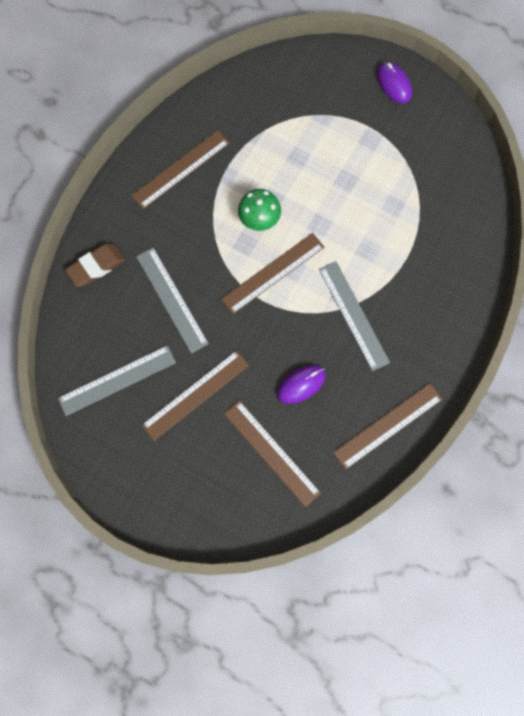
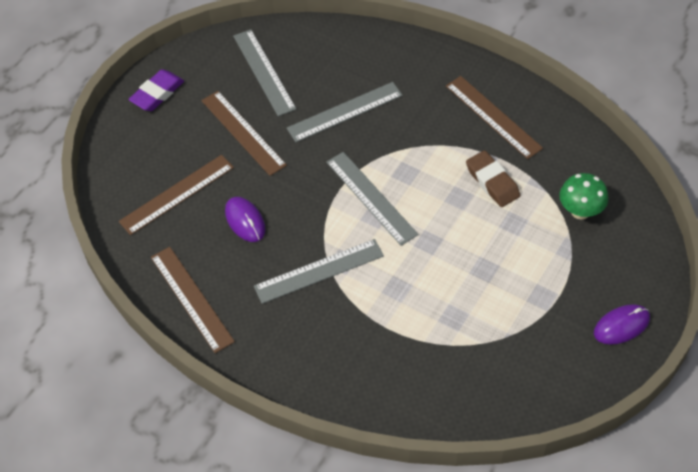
camera: 95 degrees right, 20 degrees down
(96, 266) = (382, 52): brown eraser -> brown eraser (492, 182)
(142, 488) = (157, 93): none -> purple eraser
(259, 220) = (433, 186): green mushroom -> green mushroom (580, 211)
(273, 273) = (371, 197): brown ruler -> grey ruler

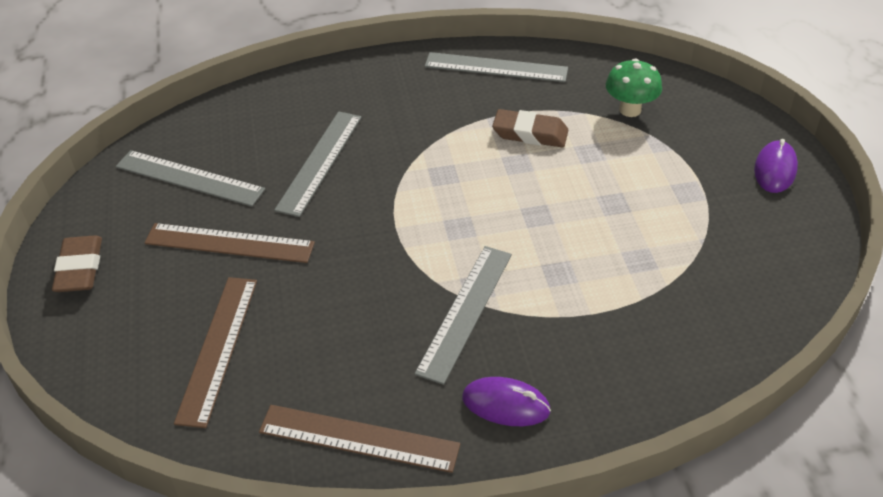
camera: 45 degrees left, 10 degrees down
(157, 93) = (80, 269): purple eraser -> brown eraser
(245, 221) = (329, 320): purple mouse -> purple mouse (505, 404)
(371, 197) = (436, 215): grey ruler -> grey ruler (496, 67)
(493, 117) = (466, 86): brown ruler -> none

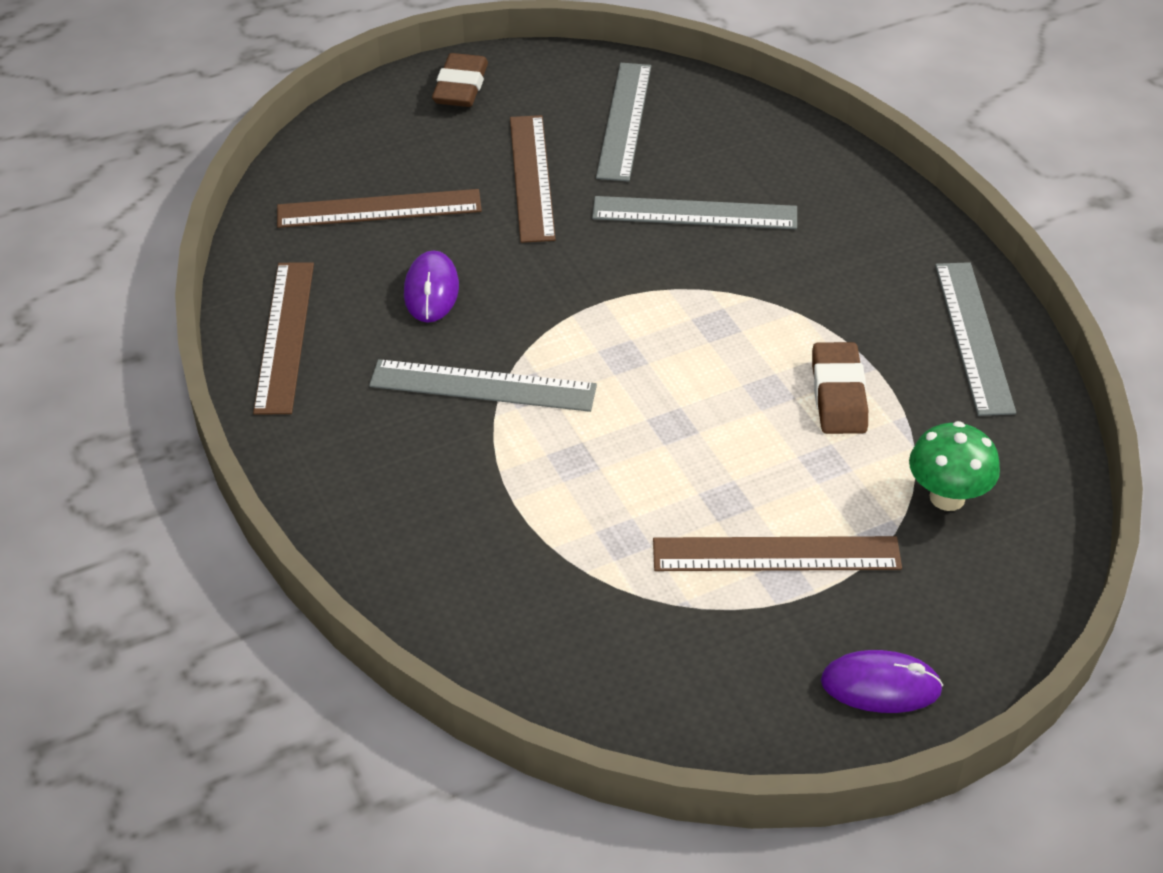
camera: 75 degrees right, 0 degrees up
(80, 269) = (461, 87): brown eraser -> brown eraser turned 60 degrees counterclockwise
(505, 404) = (352, 442): purple mouse -> purple mouse (431, 290)
(665, 190) = (776, 554): none -> brown ruler

